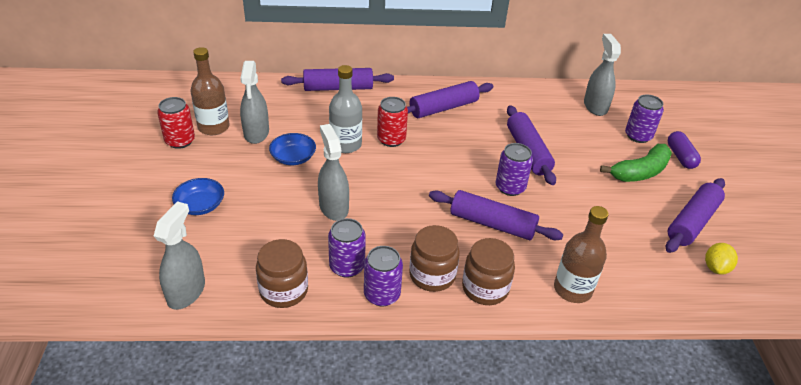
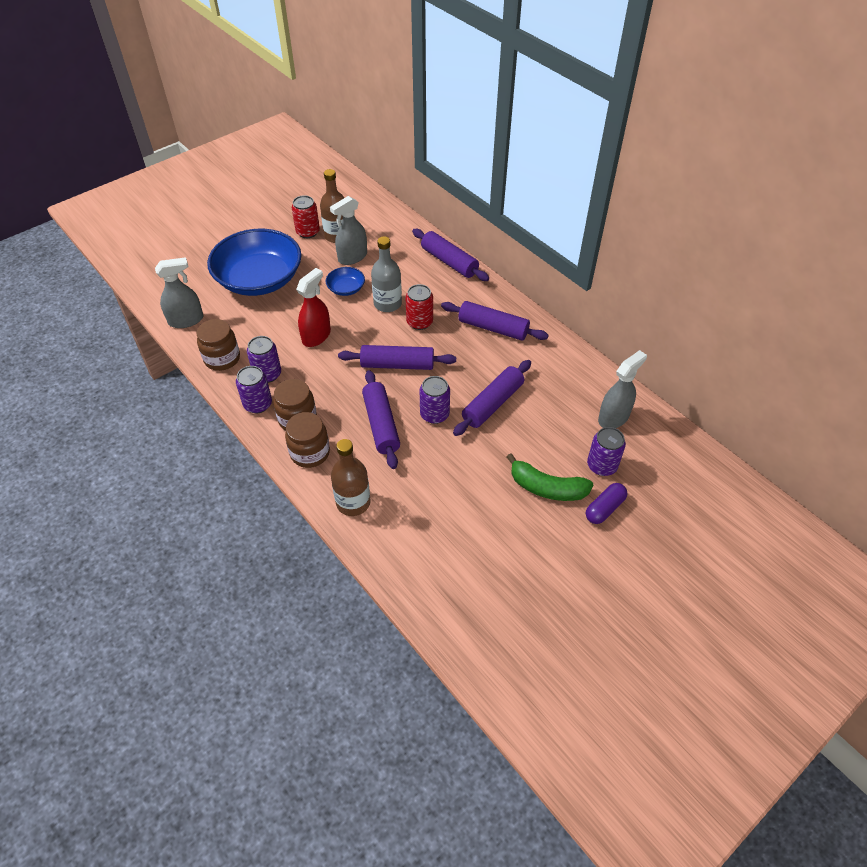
camera: 55 degrees right, 10 degrees up
(200, 205) = (259, 279): blue bowl -> blue bowl, size x2.35
(333, 207) = (316, 336): grey spray bottle -> red spray bottle
(692, 222) = (512, 550): purple rolling pin -> purple rolling pin (397, 365)
(716, 268) = (466, 587): yellow lemon -> none

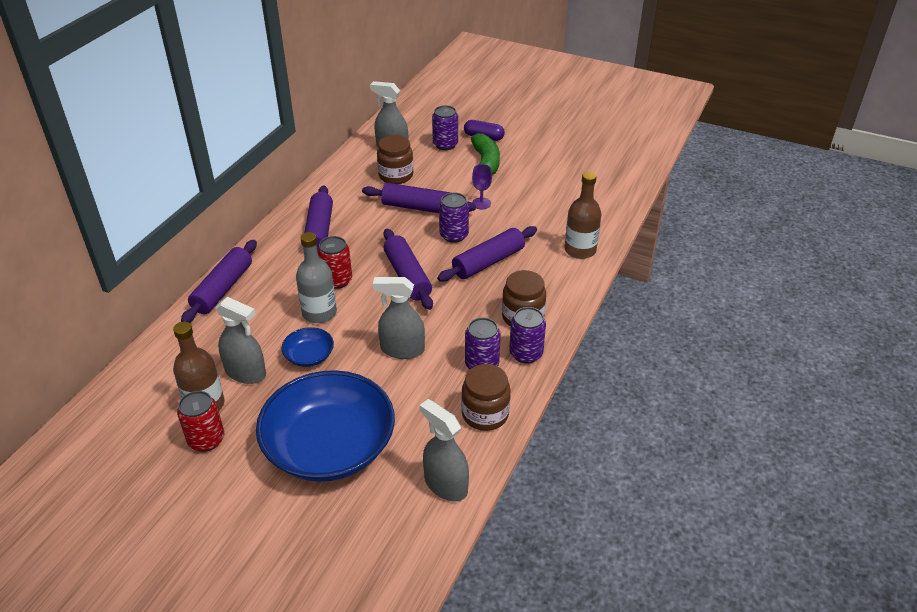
camera: 115 degrees left, 10 degrees down
(310, 453) = (553, 293): brown jar -> brown jar (396, 176)
(316, 336) = (402, 349): red spray bottle -> grey spray bottle
(473, 454) = (481, 203): none -> purple goblet

